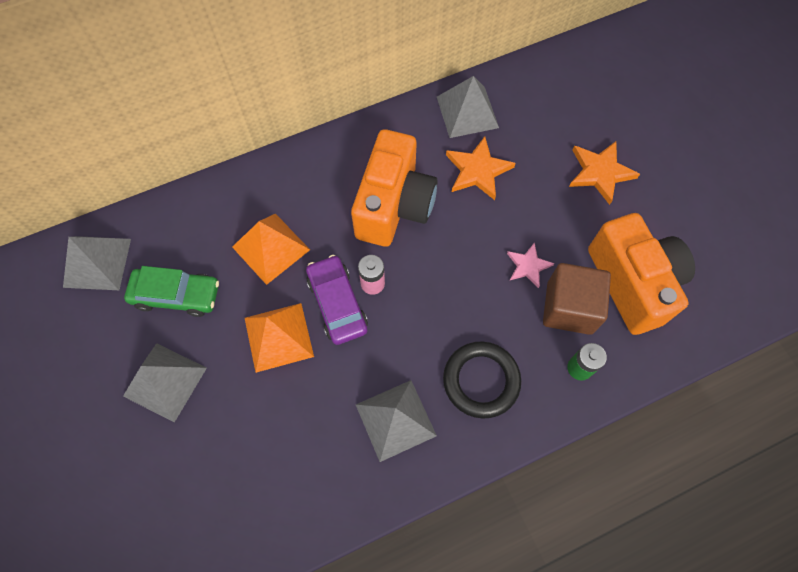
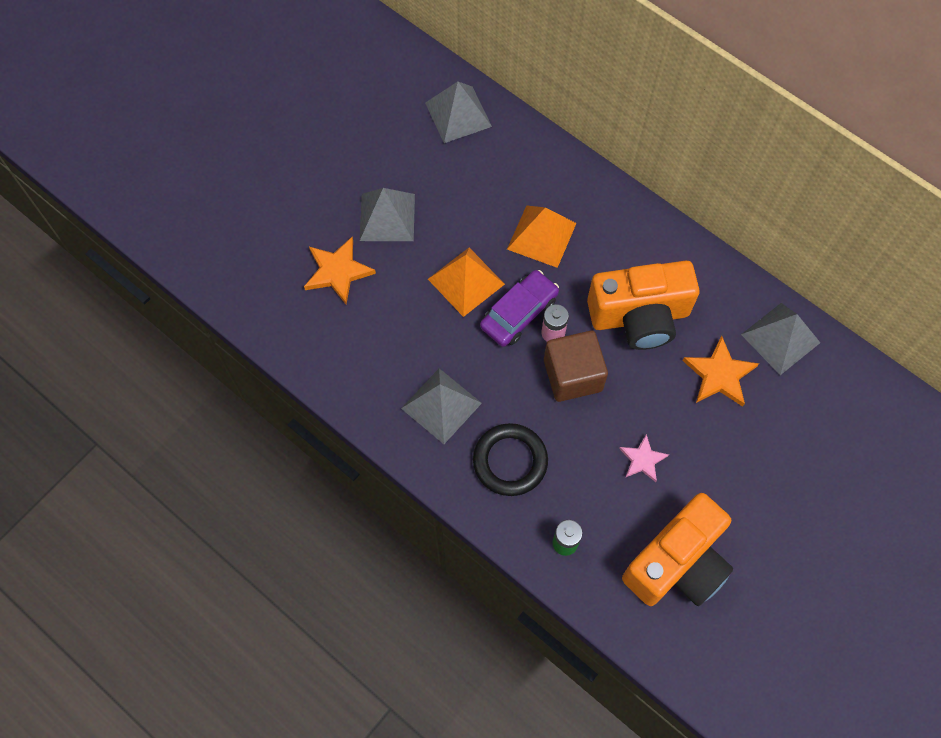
camera: 65 degrees right, 0 degrees up
(176, 295) = (461, 187): green car -> none
(569, 308) = (619, 513): brown cube -> brown cube (572, 375)
(600, 172) = (785, 491): orange star -> orange star (338, 271)

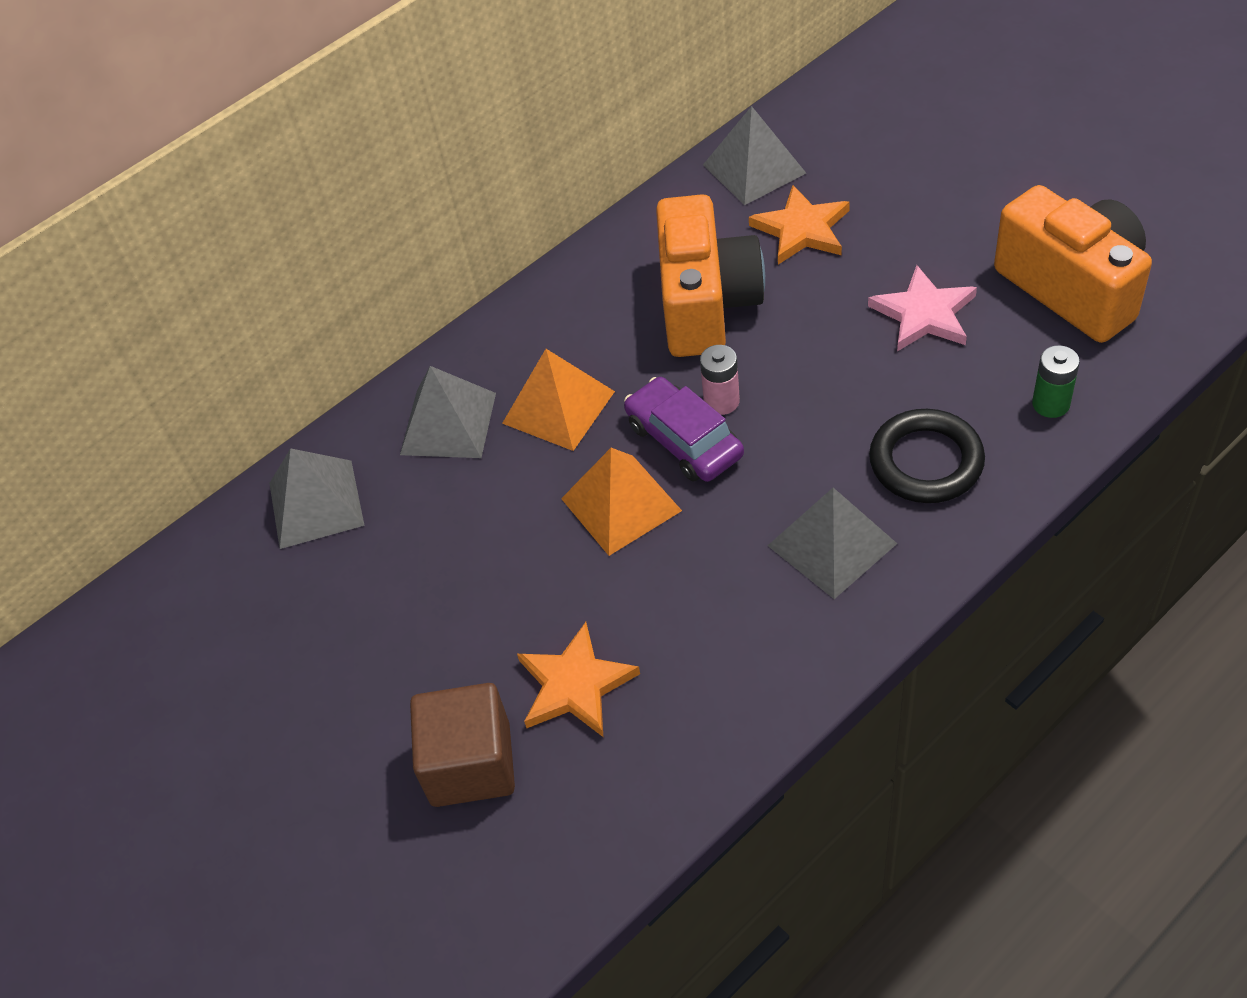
camera: 75 degrees left, 15 degrees down
(387, 217) = (485, 609): grey pyramid -> grey pyramid (448, 423)
(572, 375) = (792, 382): brown cube -> brown cube (470, 764)
(642, 460) = (924, 314): pink star -> pink star, size x1.56

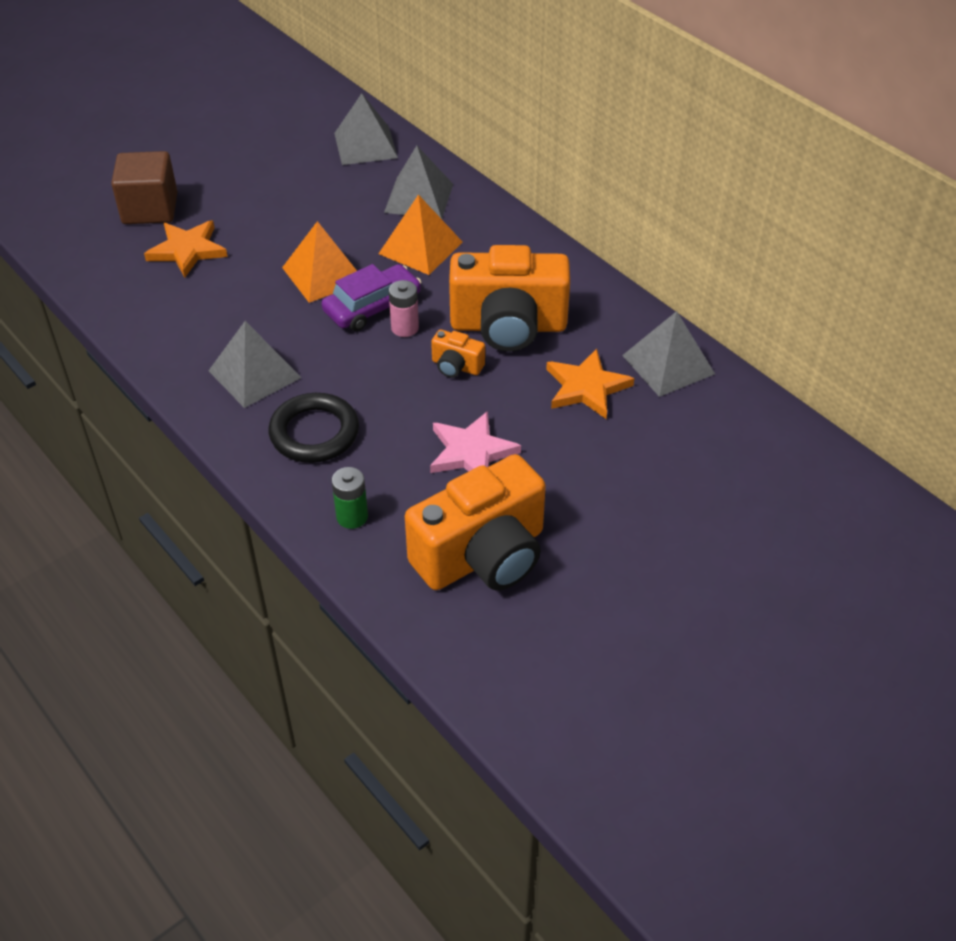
camera: 85 degrees right, 5 degrees down
(785, 343) = (456, 366): none -> orange camera

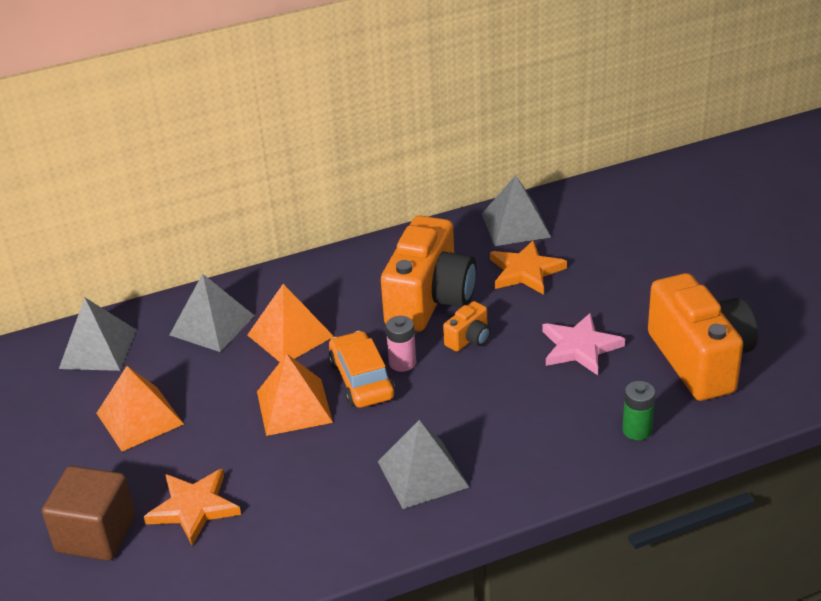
camera: 70 degrees left, 10 degrees down
(285, 192) = (140, 418): none -> orange pyramid
(314, 433) = (522, 441): black ring -> none
(372, 307) = (362, 379): purple car -> orange car

